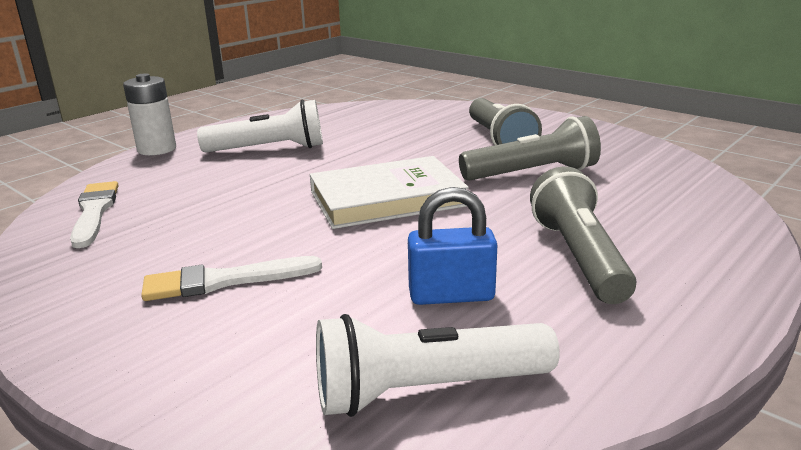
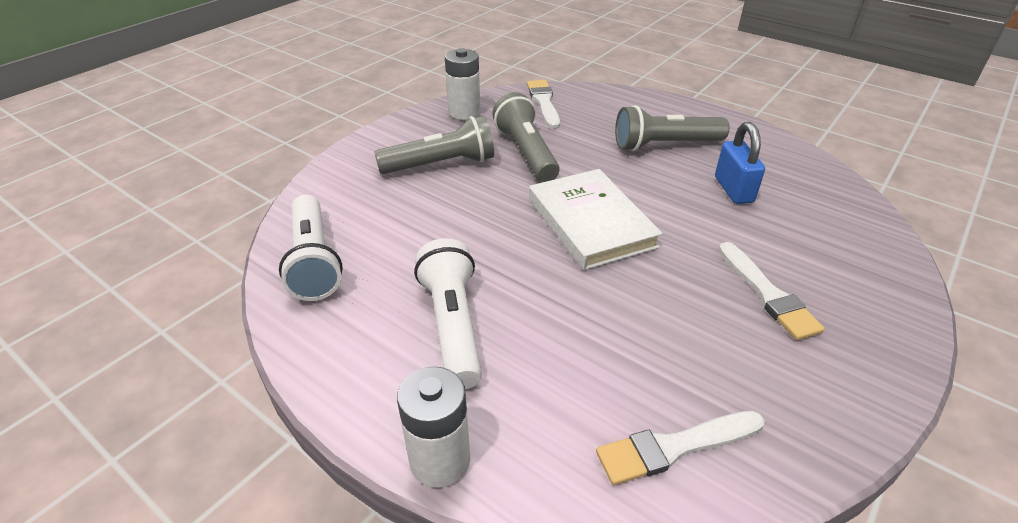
camera: 95 degrees left, 15 degrees up
(426, 390) = (828, 197): white flashlight -> white flashlight (314, 261)
(620, 146) = (464, 112): none -> white battery
(675, 184) = (544, 102): none -> white brush

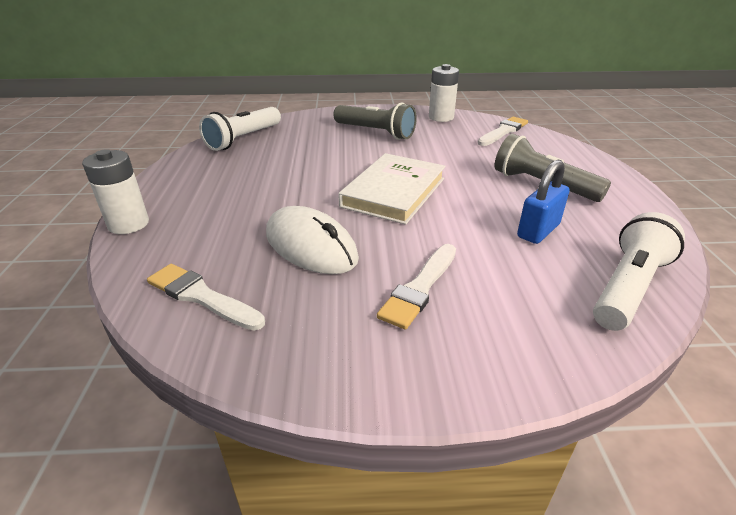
camera: 50 degrees right, 5 degrees down
(453, 325) = (236, 189): white flashlight -> white flashlight (628, 287)
(526, 152) = (434, 147): grey flashlight -> none
(643, 325) = (310, 246): none -> white mouse

